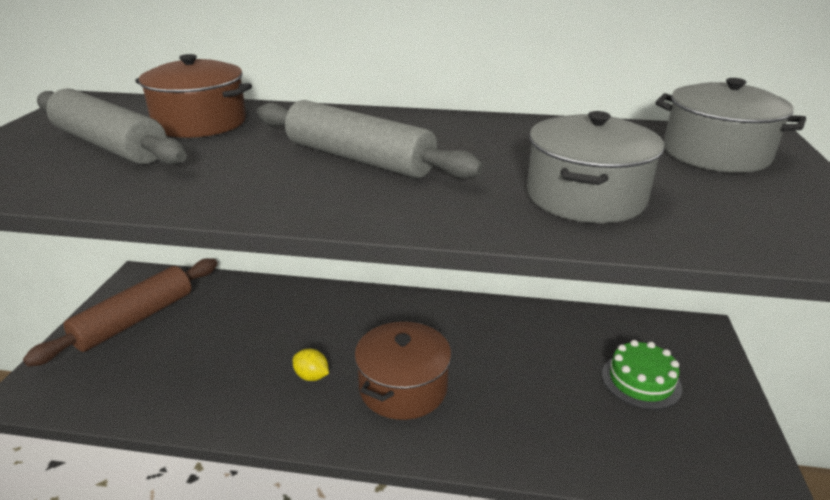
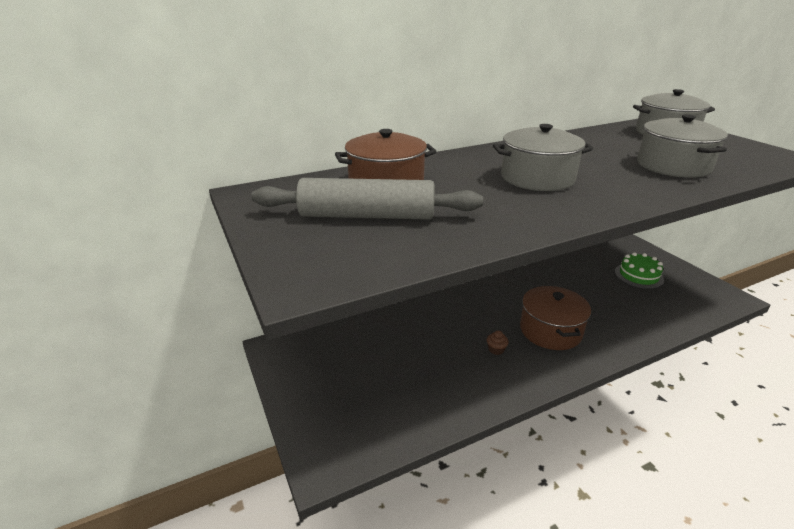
camera: 35 degrees left, 0 degrees up
(135, 319) = (324, 375): brown rolling pin -> none
(311, 376) = (496, 349): yellow lemon -> brown cupcake
(359, 159) = (537, 178): grey rolling pin -> grey pot

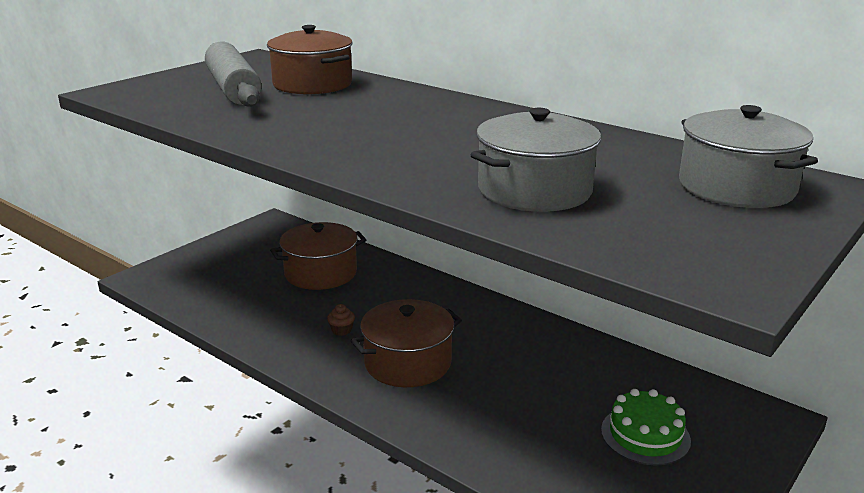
camera: 65 degrees right, 5 degrees down
(399, 340) = (321, 273): none -> brown pot
(537, 178) = (392, 129): grey pot -> none

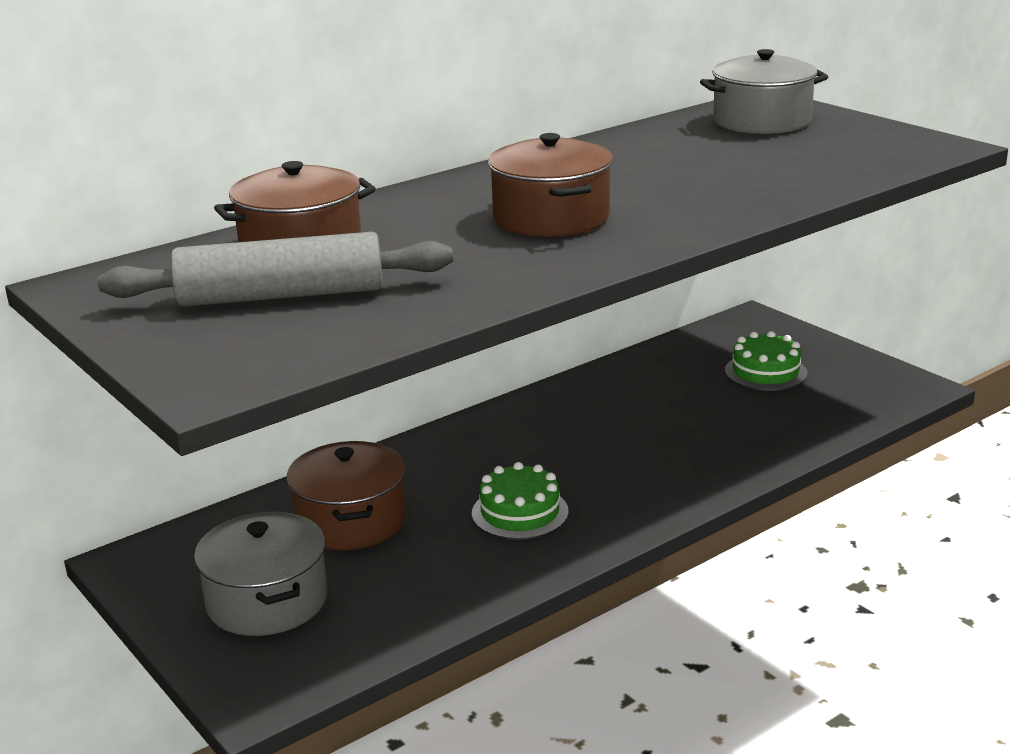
camera: 75 degrees left, 0 degrees up
(341, 330) = (520, 512): brown cupcake -> green cake
(407, 363) = (611, 474): brown pot -> brown pot (551, 218)
(534, 190) = (755, 176): grey pot -> grey pot (267, 601)

